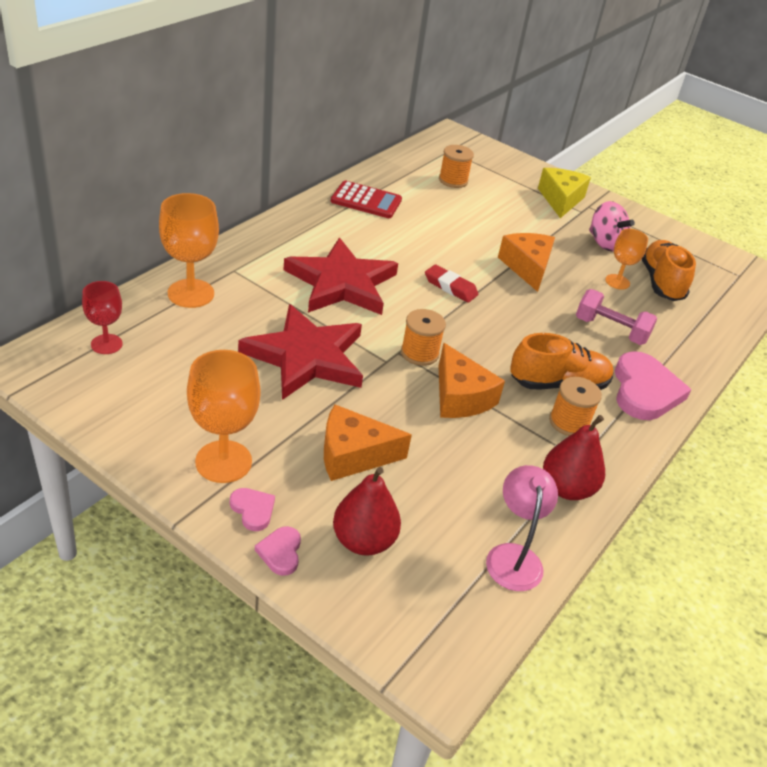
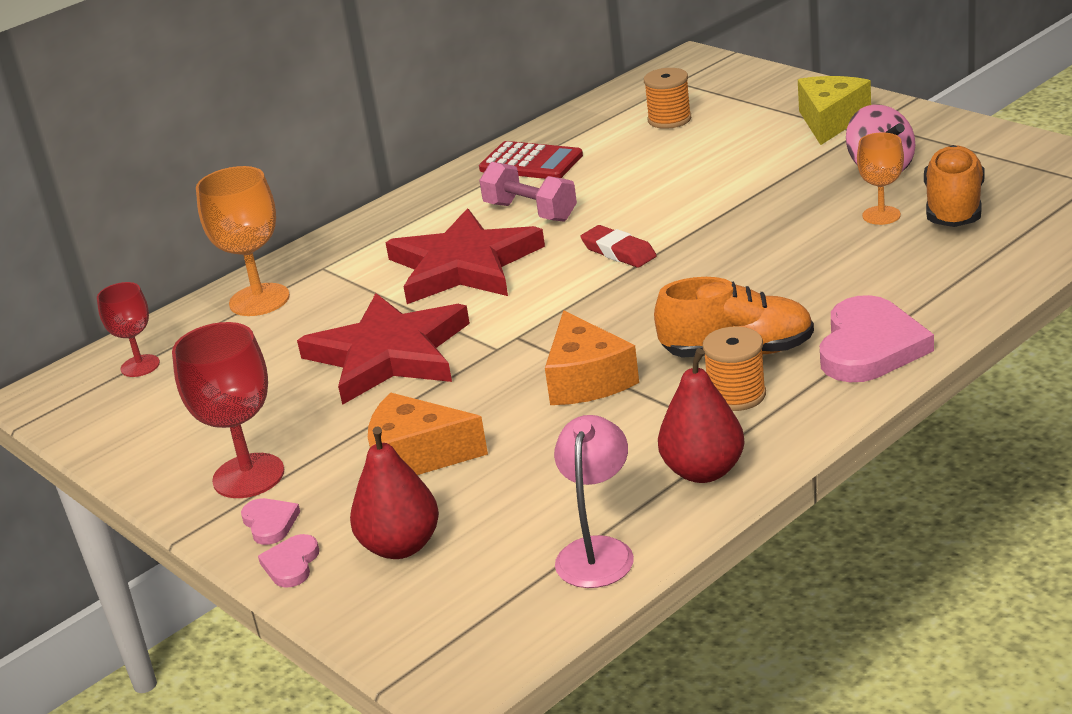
camera: 20 degrees right, 10 degrees down
(223, 461) = (248, 476): orange goblet -> red goblet
(419, 353) = (546, 335): orange spool -> none
(527, 267) = (744, 214): orange cheese -> none
(610, 330) = (846, 278): pink dumbbell -> pink dumbbell (530, 212)

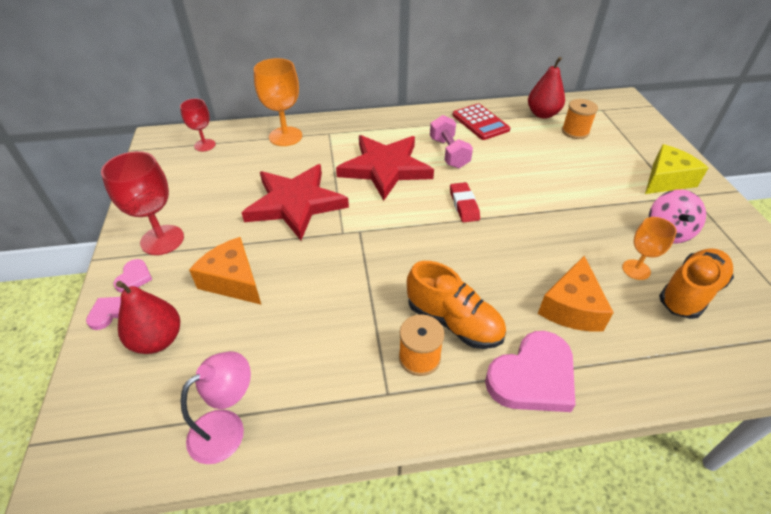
camera: 30 degrees right, 15 degrees up
(587, 379) = (359, 285): orange cheese -> orange cheese (572, 307)
(703, 471) = (341, 408): red pear -> red pear (542, 114)

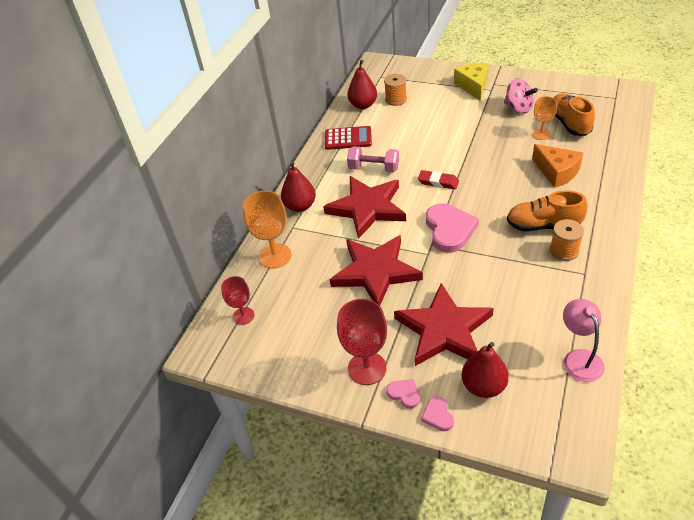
camera: 55 degrees left, 0 degrees up
(233, 281) = (444, 329): orange cheese -> red star
(359, 127) = (300, 206): none -> red pear
(454, 322) = (543, 225): orange shoe -> orange shoe turned 150 degrees counterclockwise
(533, 377) = (599, 208): pink heart -> pink heart (449, 229)

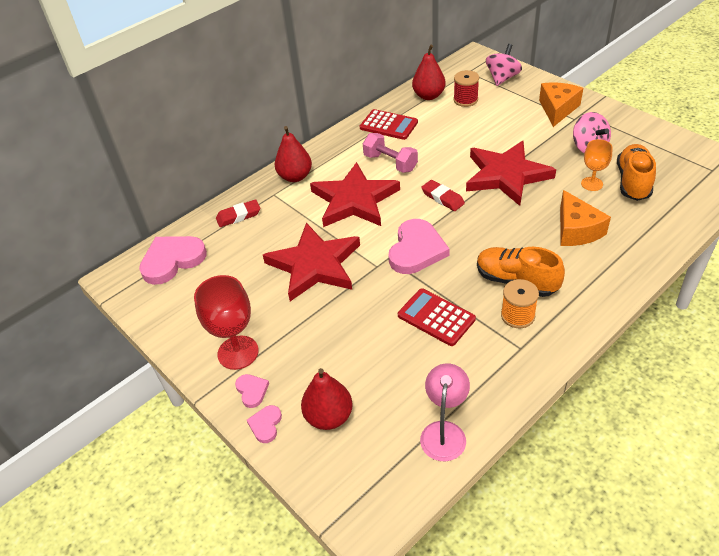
camera: 25 degrees right, 0 degrees up
(243, 316) = (172, 260): red goblet -> pink heart
(275, 256) = (238, 216): orange goblet -> red eraser
(396, 99) = (465, 100): orange spool -> red spool
(412, 74) = (502, 78): none -> pink spinning top
(444, 329) = (335, 346): red star -> red star (506, 175)
(473, 86) = (557, 109): yellow cheese -> orange cheese
(505, 275) = (436, 317): none -> red calculator

